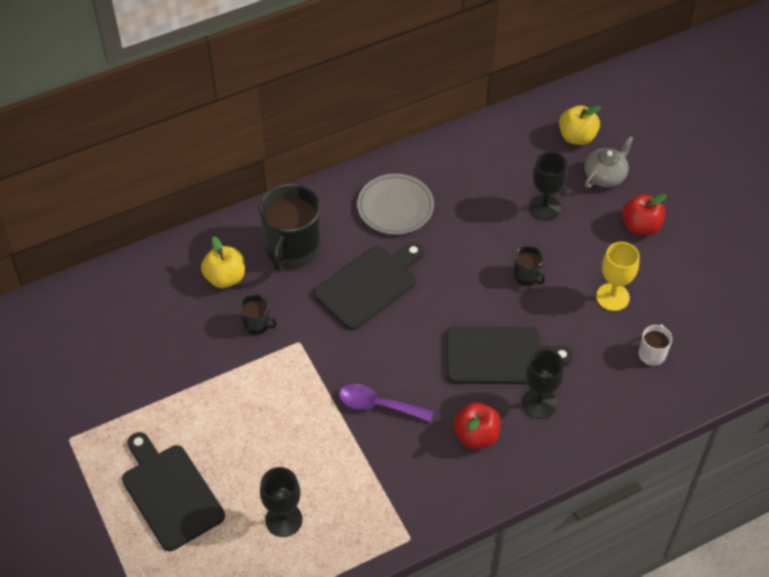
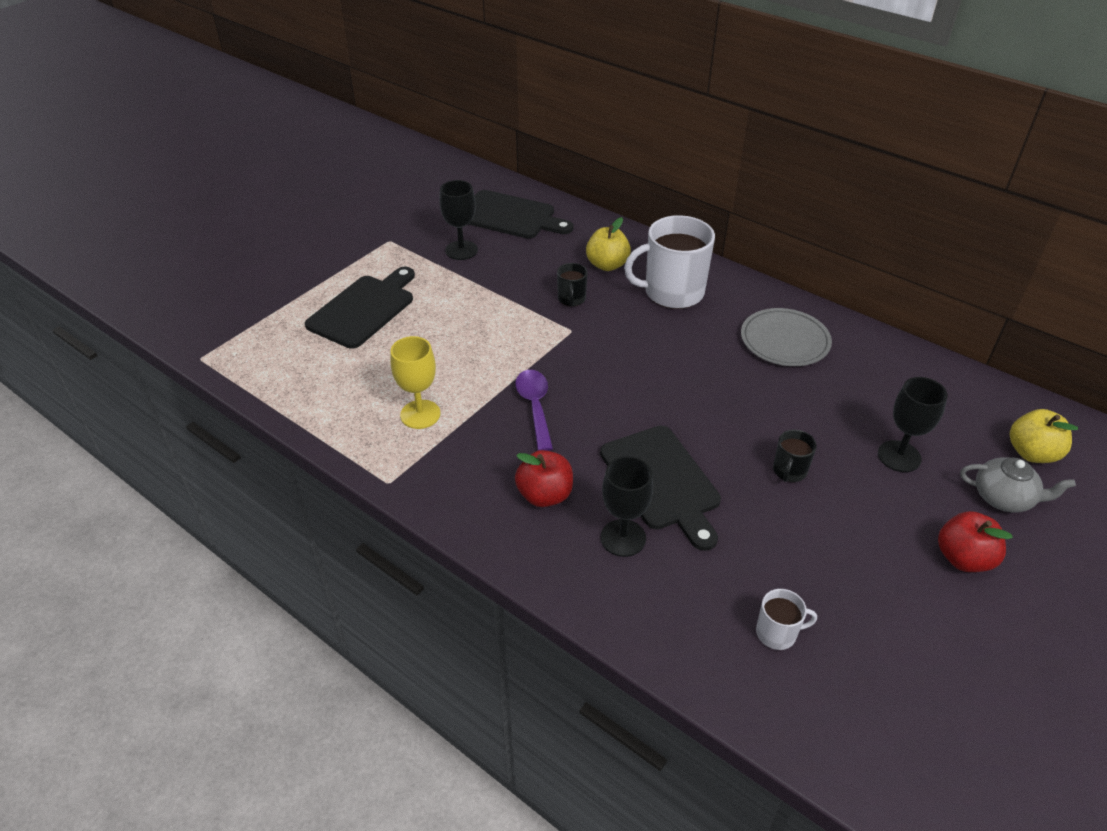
camera: 65 degrees right, 10 degrees down
(284, 520) = (369, 385): black goblet -> black goblet (461, 250)
(292, 249) = (672, 292): black mug -> white mug
(369, 285) = (673, 354): black cutting board -> black cutting board (511, 216)
(612, 297) = (829, 562): yellow goblet -> yellow goblet (420, 414)

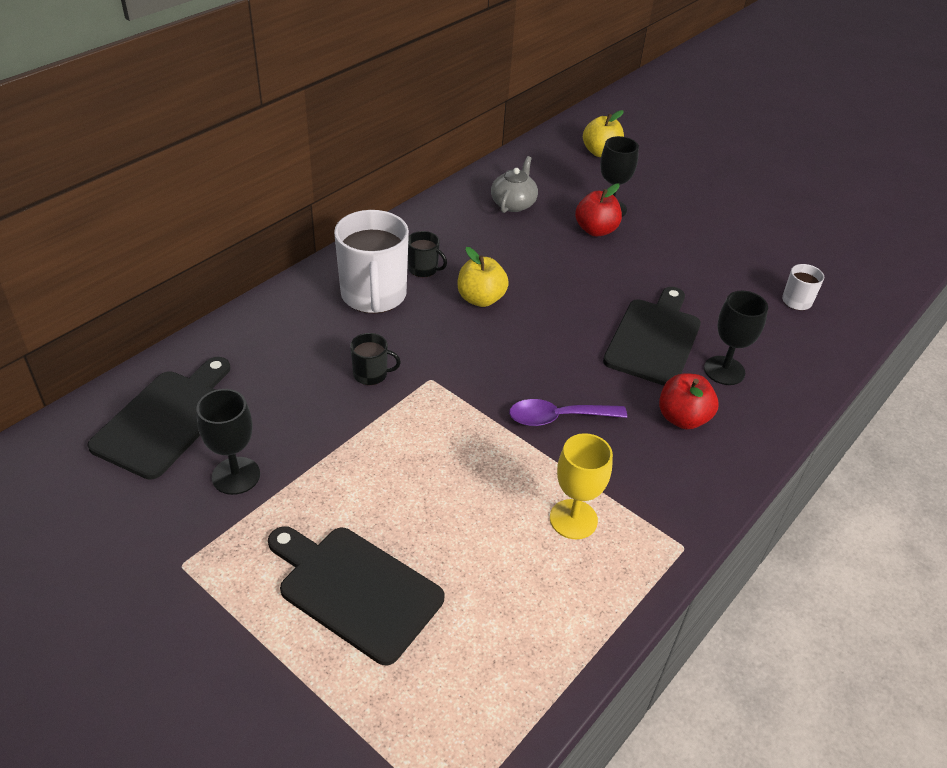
camera: 90 degrees left, 0 degrees up
(607, 265) = (309, 338): yellow apple -> yellow apple (481, 299)
(662, 481) = (654, 338): black cutting board -> black cutting board turned 45 degrees counterclockwise
(784, 341) = (463, 237): grey plate -> none
(789, 471) = (632, 265): black mug -> black mug (423, 269)
(963, 558) = (707, 205): red apple -> red apple (596, 230)
(1003, 498) = (647, 175): grey teapot -> grey teapot (513, 204)

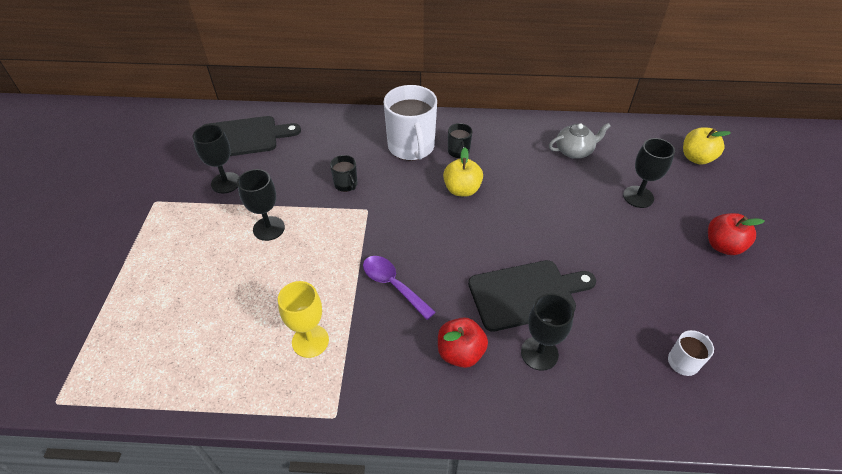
camera: 55 degrees right, 5 degrees up
(355, 589) = (183, 273): black cutting board -> none
(368, 473) = (269, 228): none -> black goblet
(373, 295) = (411, 147): white mug -> white mug turned 60 degrees counterclockwise
(596, 230) = (603, 202): red apple -> red apple (723, 246)

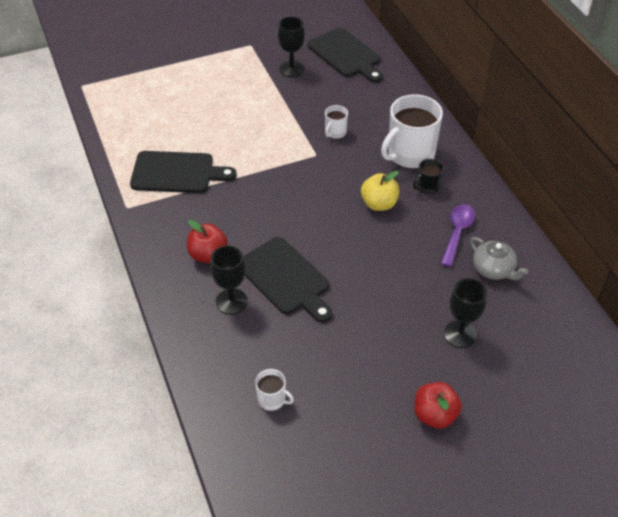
camera: 65 degrees right, 0 degrees up
(269, 228) = (261, 110): black goblet -> none
(310, 341) = (177, 173): yellow goblet -> black cutting board
(346, 184) = (335, 132): black mug -> white mug
(393, 285) = (249, 197): purple spoon -> purple spoon (457, 232)
(696, 158) = (562, 376): yellow apple -> none

